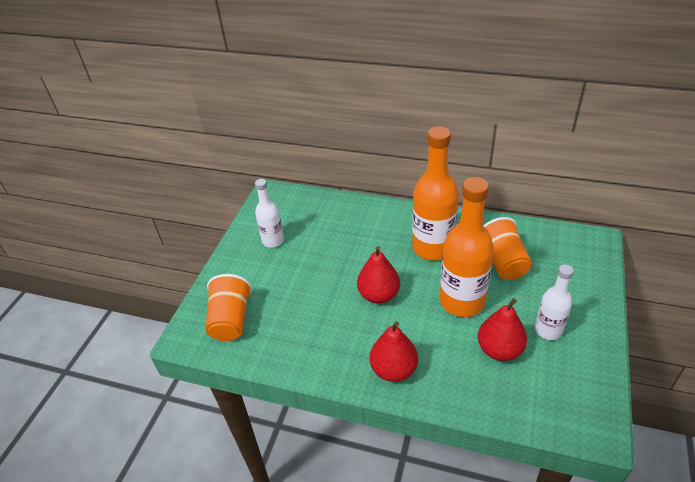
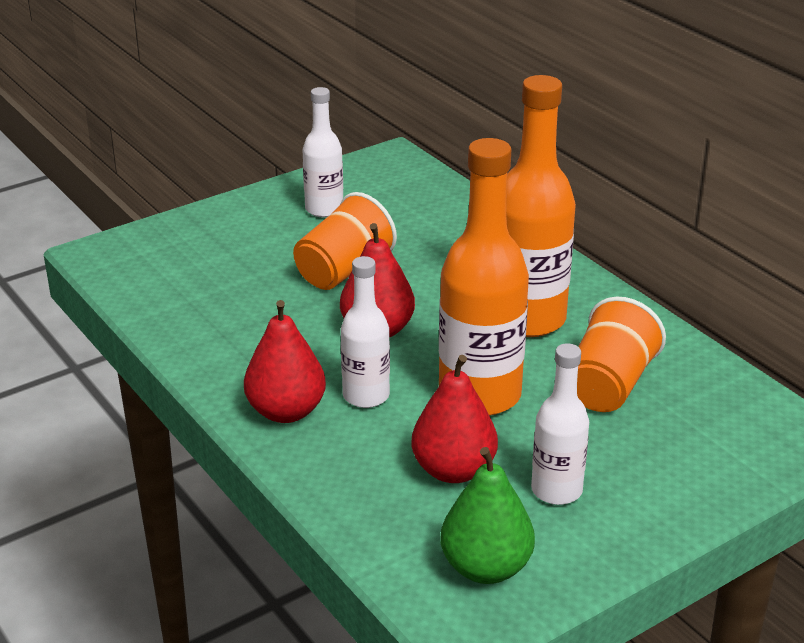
camera: 35 degrees right, 10 degrees down
(231, 320) = (167, 263): orange cup -> orange cup (344, 270)
(417, 335) = (366, 396): none -> white bottle
(571, 392) = (486, 567): none -> green pear

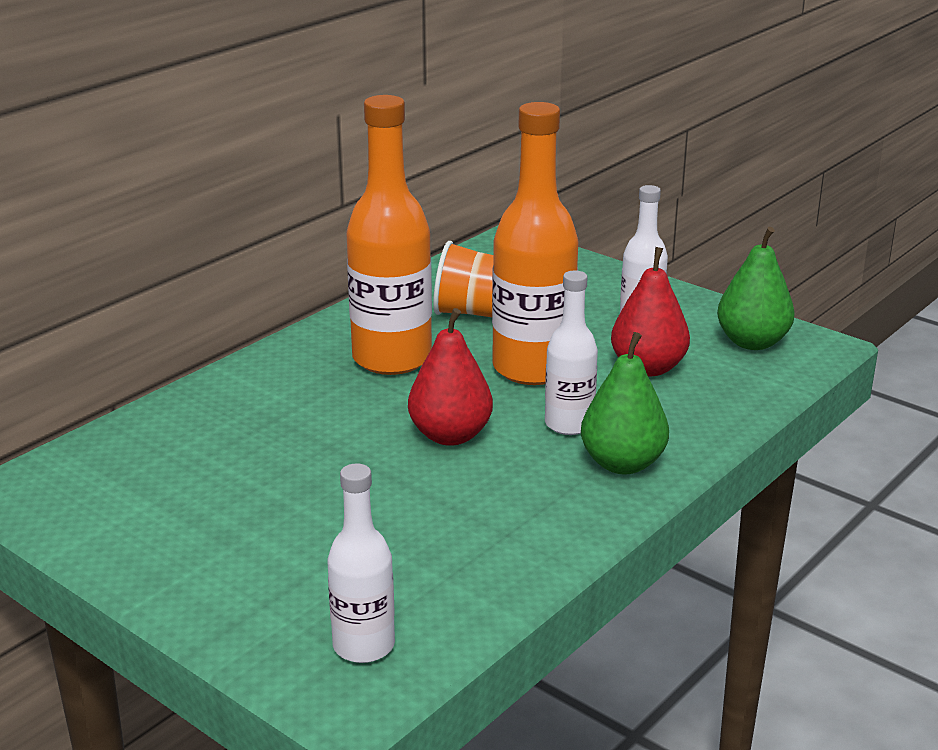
camera: 105 degrees left, 5 degrees down
(286, 411) = (622, 463): red pear -> green pear
(324, 209) = (179, 517): white bottle -> white bottle (363, 645)
(344, 270) = (333, 476): orange cup -> none

